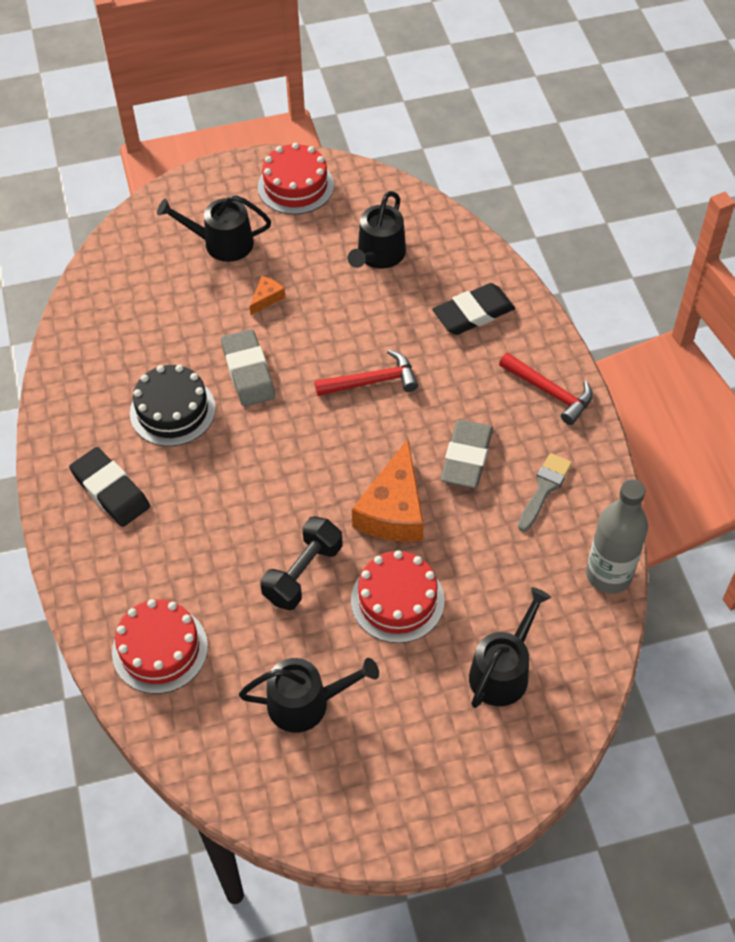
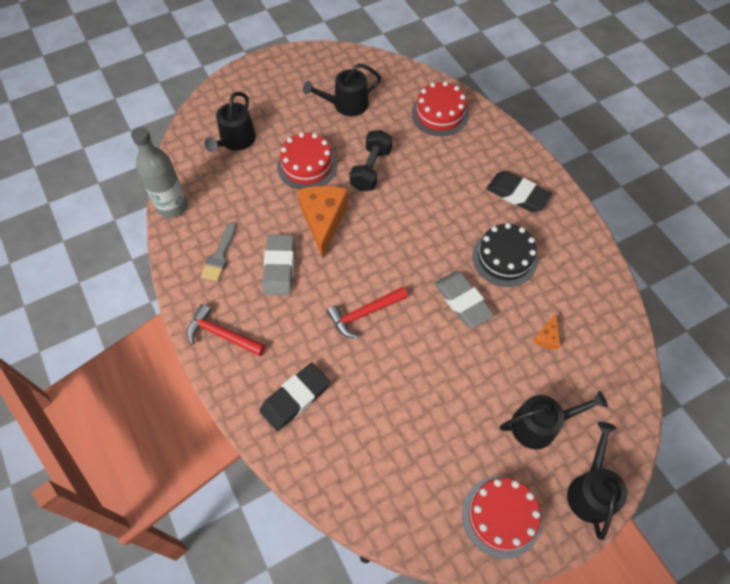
camera: 165 degrees right, 5 degrees up
(266, 298) = (476, 373): orange cheese -> orange cheese (547, 336)
(379, 255) = (394, 444): black watering can -> black watering can (591, 491)

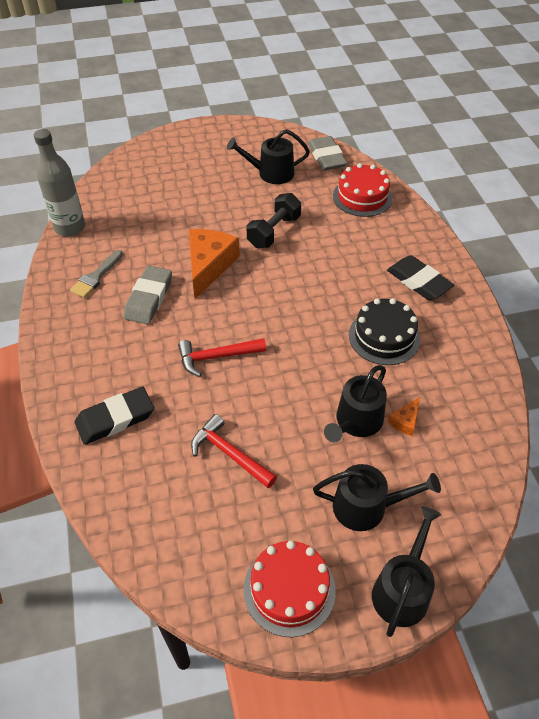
camera: 15 degrees right, 10 degrees down
(222, 334) = (68, 345): red hammer -> red hammer (230, 454)
(235, 140) = (152, 184): black watering can -> black watering can (356, 422)
(307, 165) = (212, 217): red cake -> none
(463, 301) = (324, 367): grey eraser -> grey eraser (326, 157)

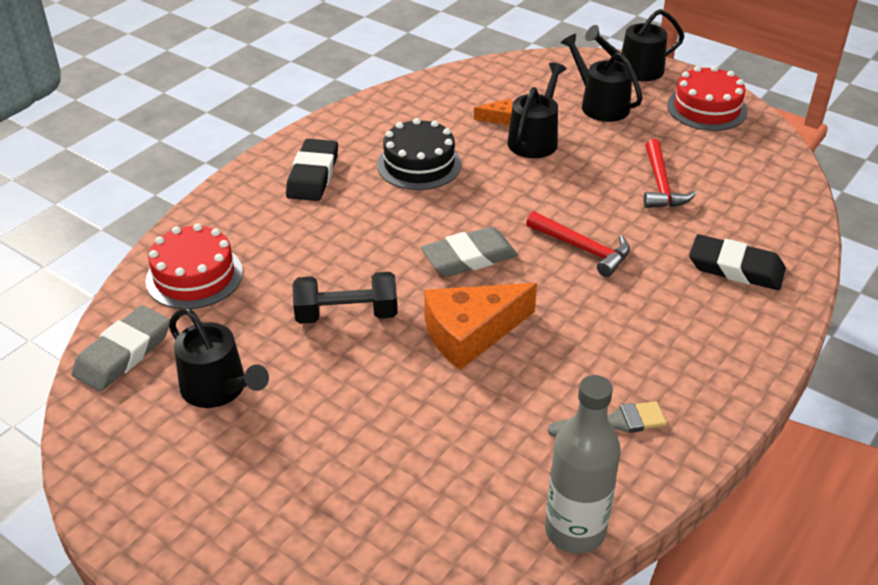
camera: 130 degrees left, 10 degrees down
(149, 298) = (581, 349): grey eraser -> grey eraser (469, 257)
(356, 422) = (535, 139): black watering can -> black watering can turned 60 degrees counterclockwise

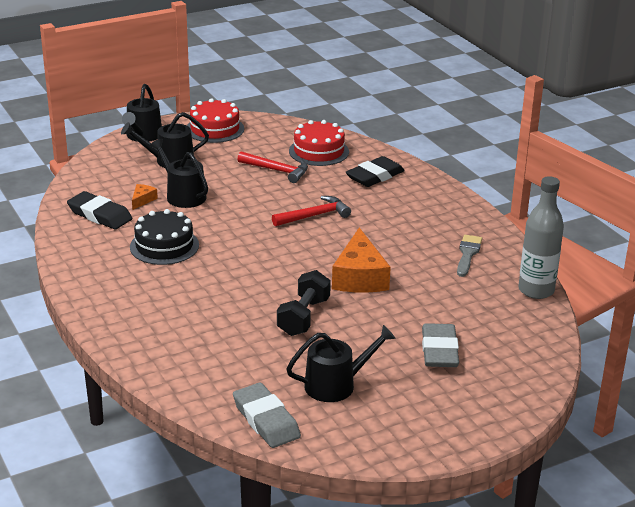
camera: 65 degrees left, 10 degrees down
(194, 276) = (204, 371): red cake -> red cake (319, 151)
(313, 175) = (130, 292): black eraser -> black eraser (100, 215)
(469, 257) = (286, 256): grey eraser -> grey eraser (439, 350)

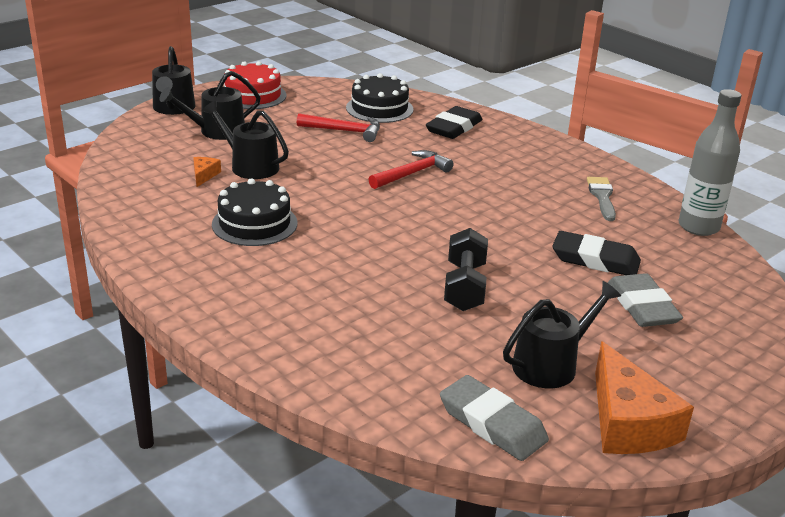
camera: 15 degrees left, 0 degrees up
(100, 215) = (159, 196): black eraser -> black eraser (595, 260)
(319, 151) = (379, 108): red cake -> black cake
(359, 277) = (501, 234): orange cheese -> orange cheese (628, 422)

